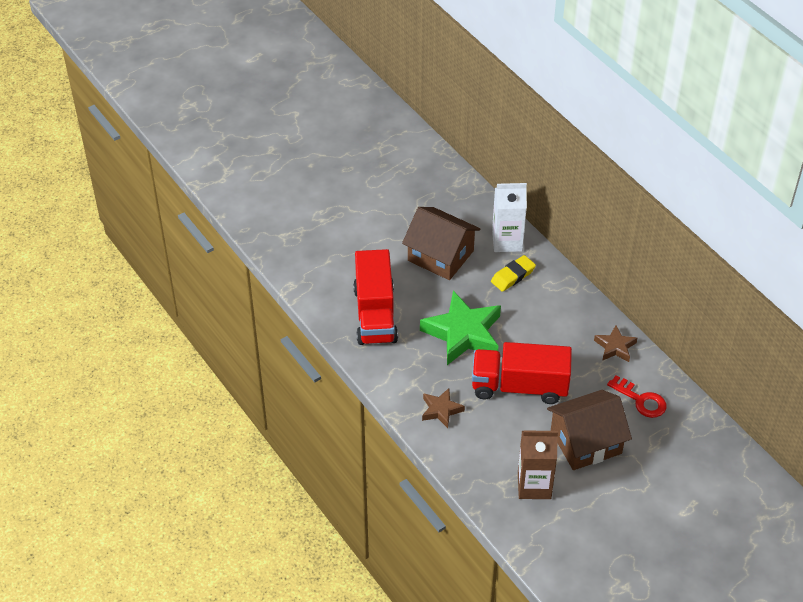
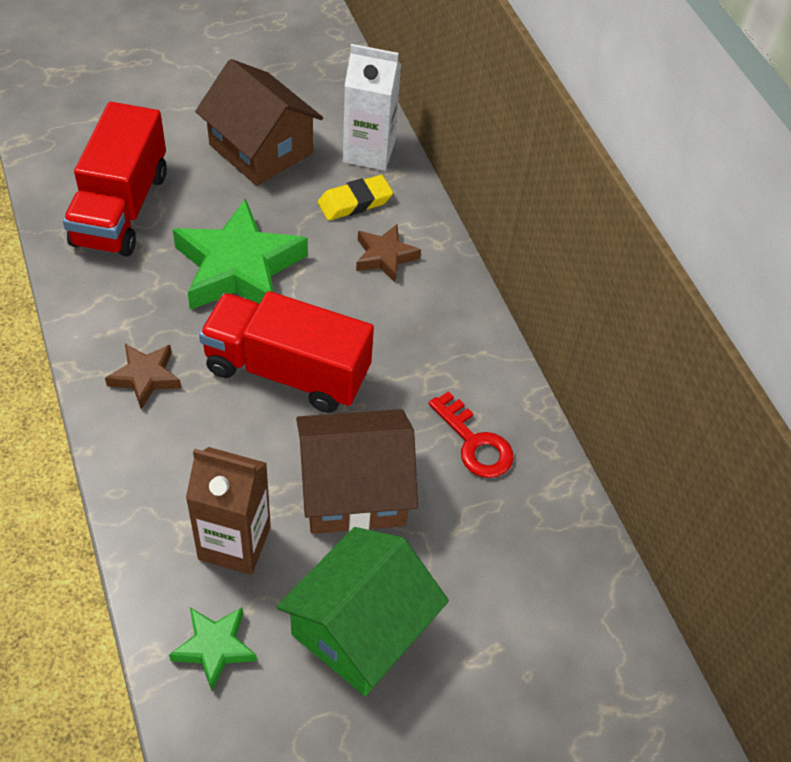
camera: 10 degrees right, 5 degrees up
(548, 539) = (214, 647): none -> green star
(615, 347) = (467, 346): brown star -> brown star (385, 256)
(620, 511) = (361, 628): none -> green house

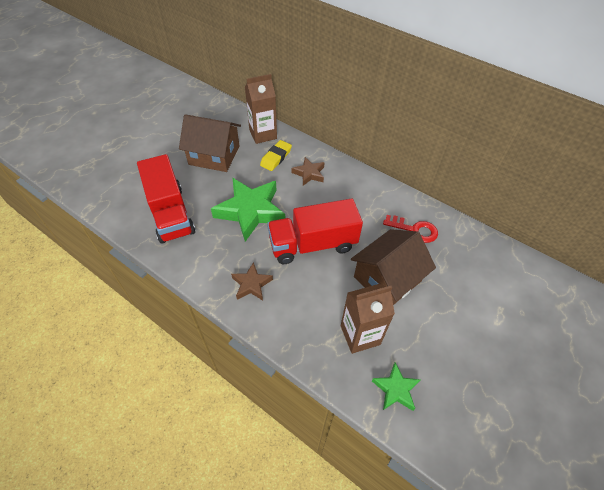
camera: 30 degrees left, 0 degrees up
(361, 628) = (445, 337): green house -> none
(369, 152) = (263, 134): white carton -> brown carton

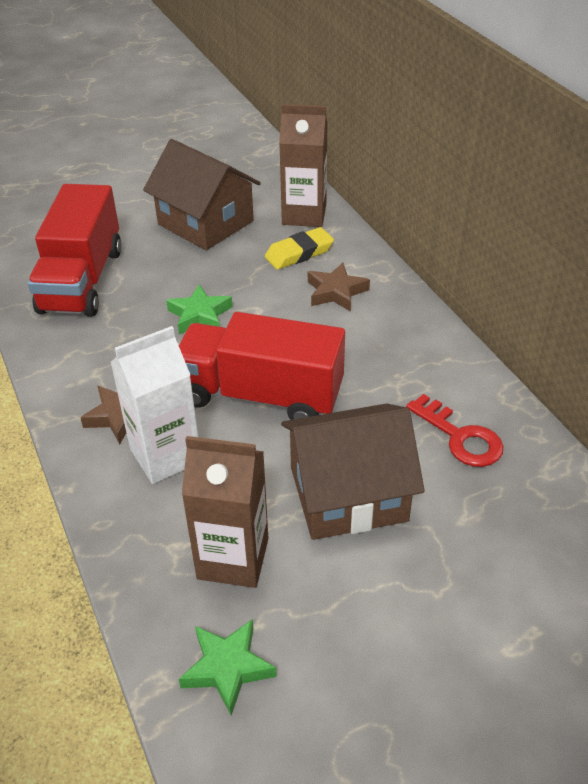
camera: 30 degrees right, 10 degrees down
(251, 211) = (200, 315): green star -> green star, size x0.51
(290, 296) = (165, 455): none -> white carton

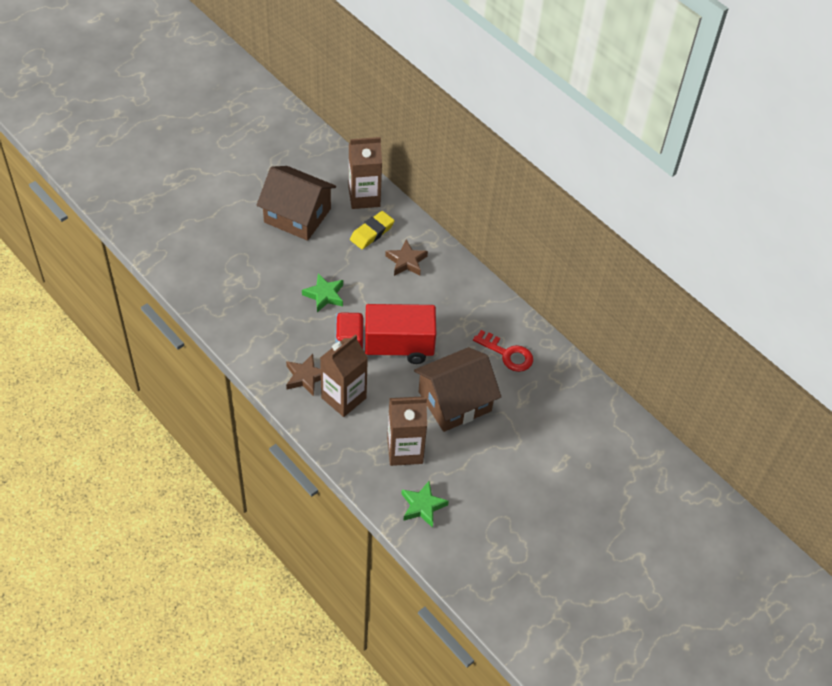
camera: 20 degrees left, 10 degrees up
(82, 280) = (233, 280): red truck -> none
(165, 455) = (343, 398): white carton -> brown carton

